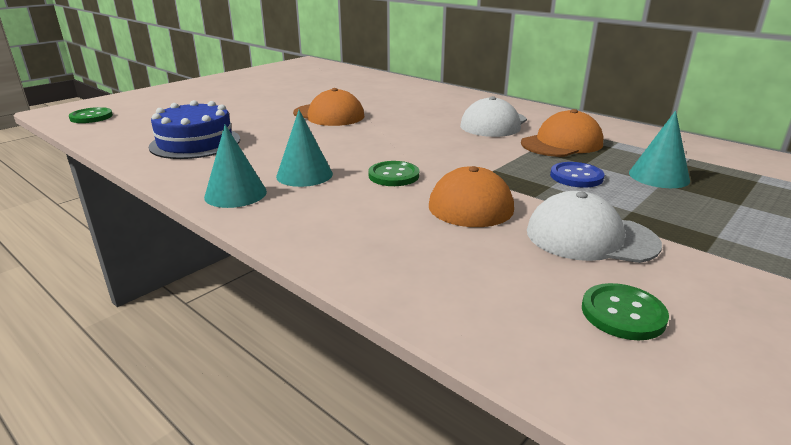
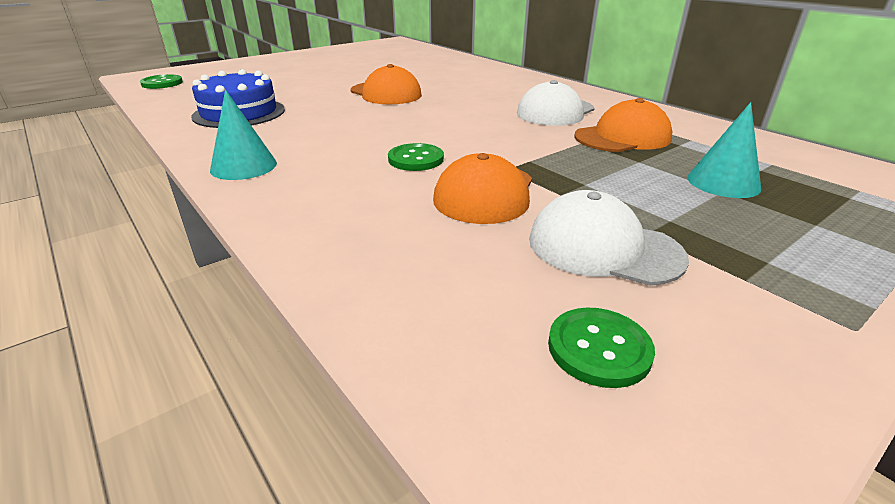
camera: 10 degrees right, 5 degrees up
(304, 175) = (324, 152): turquoise cone -> none
(576, 176) = (621, 175): blue button -> none

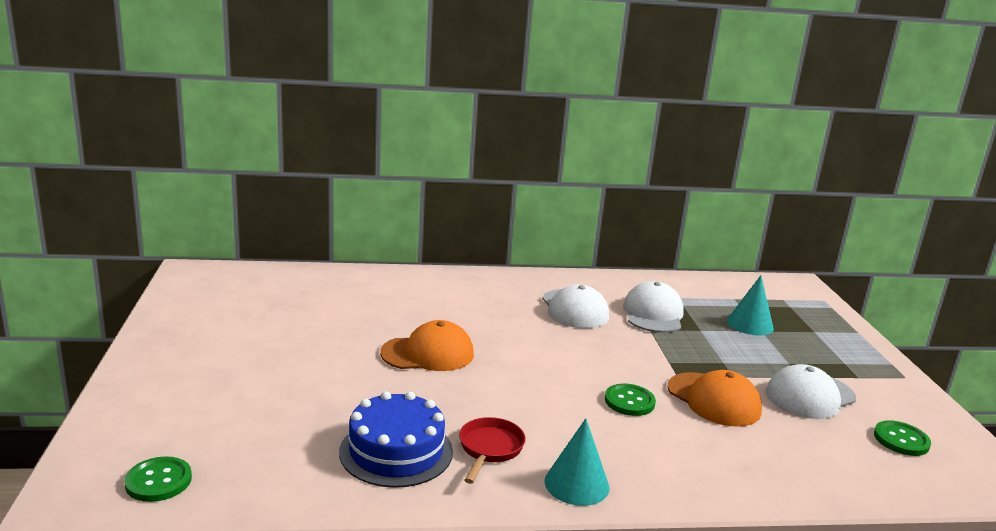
camera: 60 degrees left, 10 degrees down
(269, 132) = (489, 449): none -> red pan
(622, 137) = (653, 314): orange cap -> white cap

